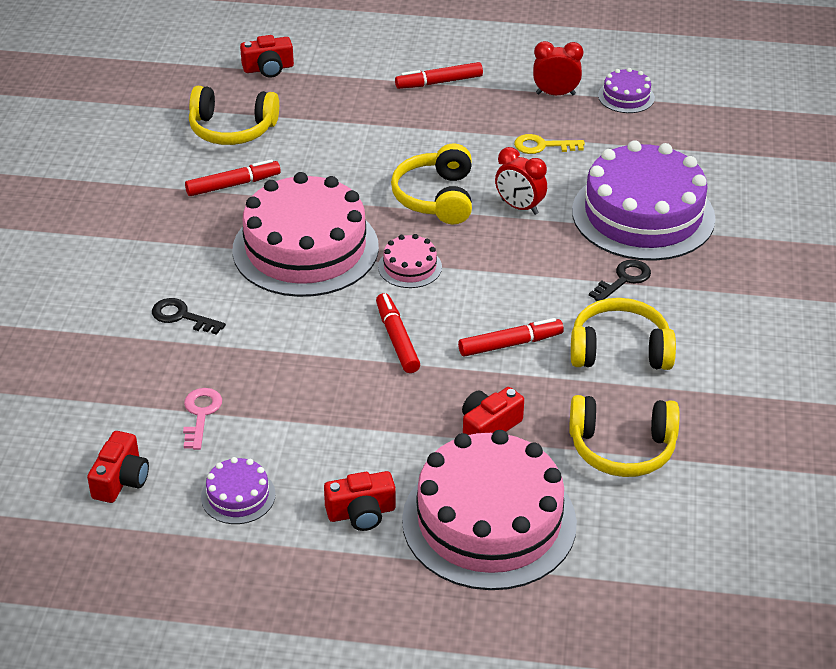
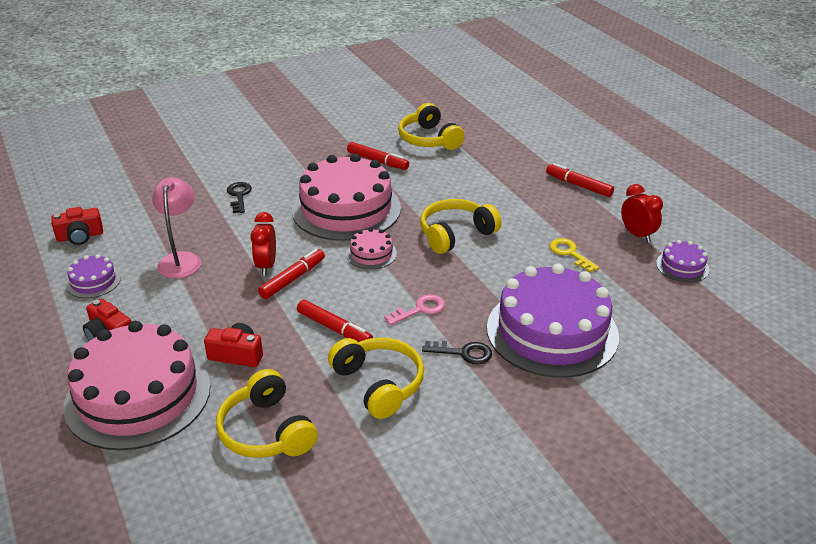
camera: 55 degrees right, 5 degrees down
(201, 414) = (157, 238): pink key -> pink key (420, 309)
(268, 68) = (503, 126): red camera -> none
(269, 409) = (181, 259): none -> pink lamp
(519, 207) = (488, 271): red clock -> red clock (266, 266)

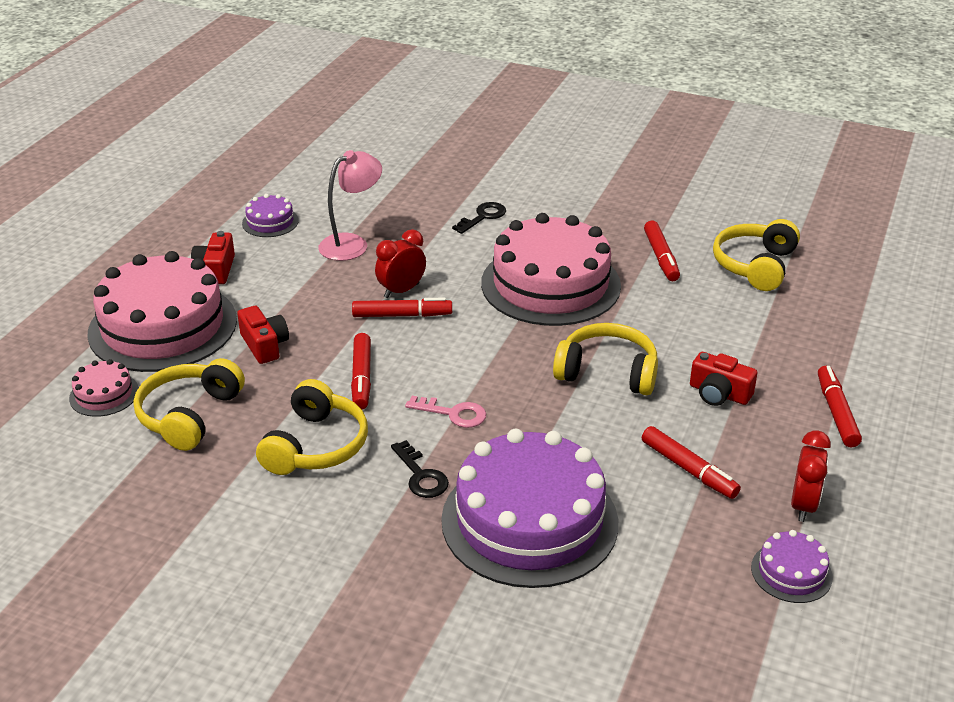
camera: 50 degrees right, 0 degrees up
(80, 236) = (317, 180): red camera -> red camera (719, 393)
(371, 254) = (500, 338): pink cake -> pink cake (104, 394)
(570, 253) = (688, 469): yellow key -> red marker

